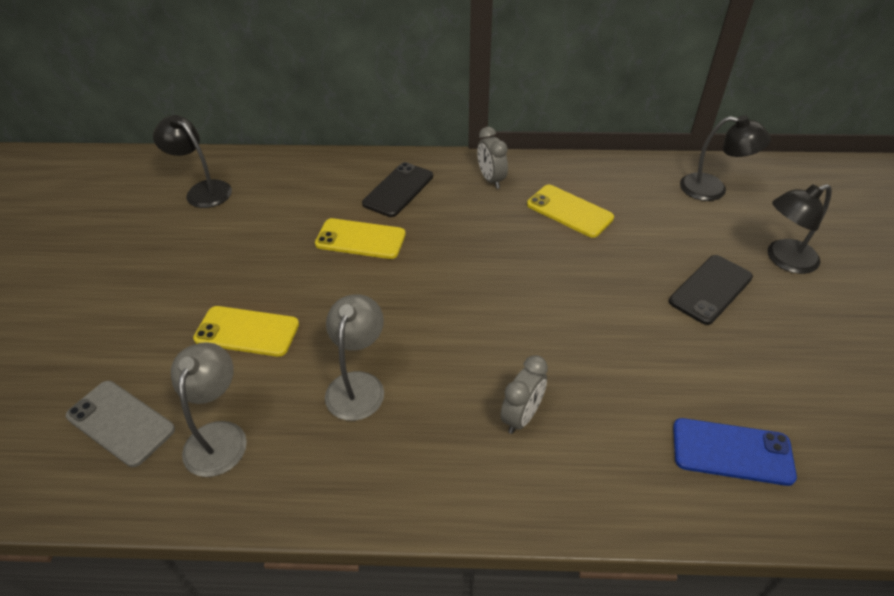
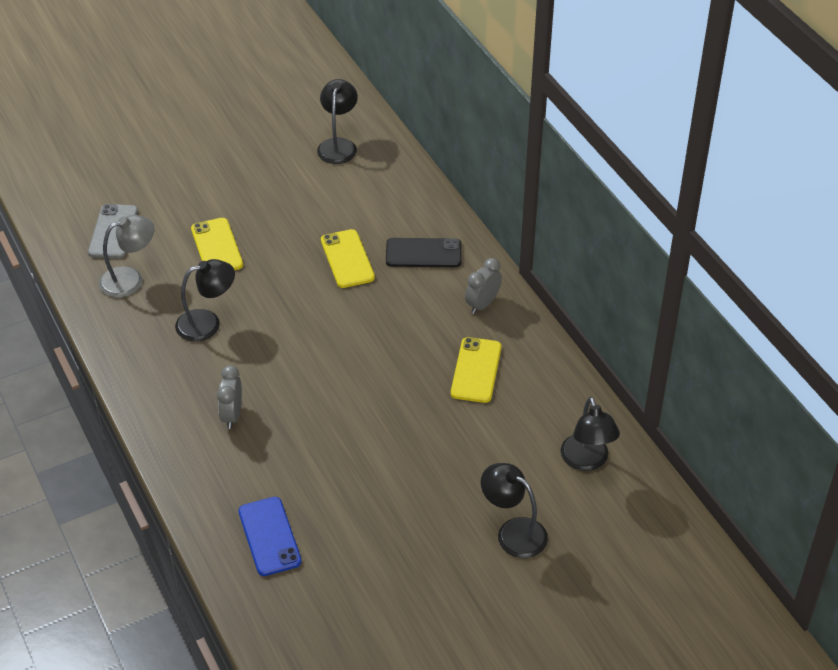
camera: 60 degrees right, 0 degrees up
(358, 385) = (207, 323): grey lamp -> black lamp
(521, 416) = (232, 415): grey clock -> grey clock turned 90 degrees clockwise
(710, 289) = (436, 489): black phone -> none

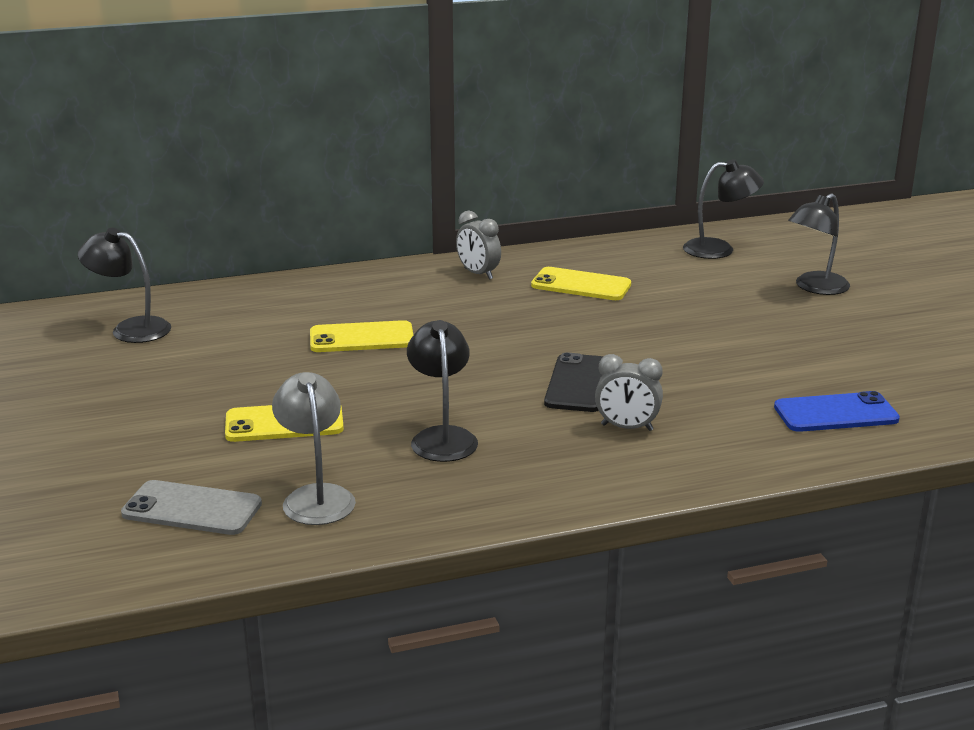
camera: 80 degrees left, 20 degrees down
(423, 253) = (376, 296): black phone -> black phone (578, 384)

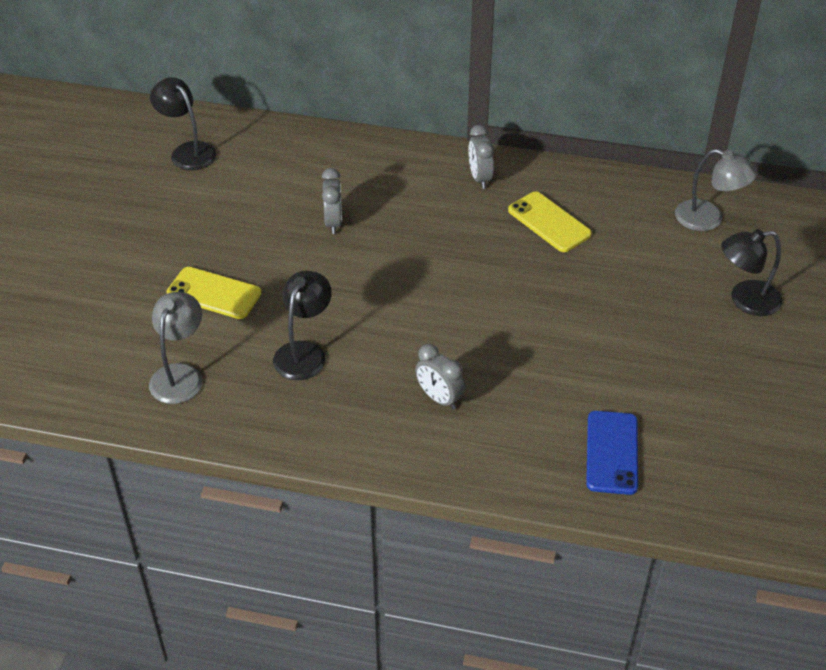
camera: 30 degrees right, 20 degrees up
(192, 509) = (100, 352): grey phone -> none
(361, 338) = (333, 222): yellow phone -> grey clock
(578, 384) = (446, 336): black phone -> none
(719, 249) = (708, 219): black lamp -> grey lamp
(835, 413) = (612, 452): blue phone -> blue phone turned 75 degrees clockwise

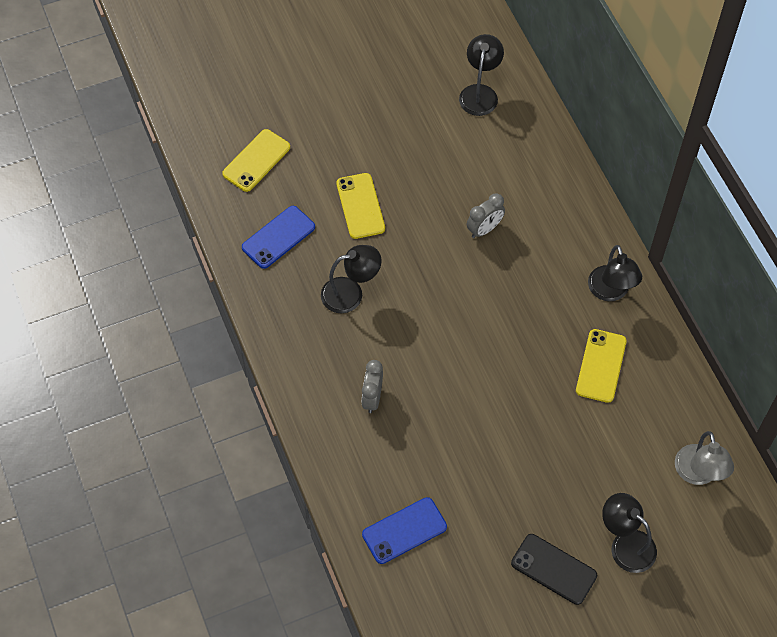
camera: 55 degrees right, 15 degrees up
(71, 344) = (256, 160): none -> yellow phone
(180, 375) = (278, 237): grey lamp -> blue phone
(480, 178) = (611, 292): grey clock -> black lamp
(736, 362) = (554, 569): none -> black phone

